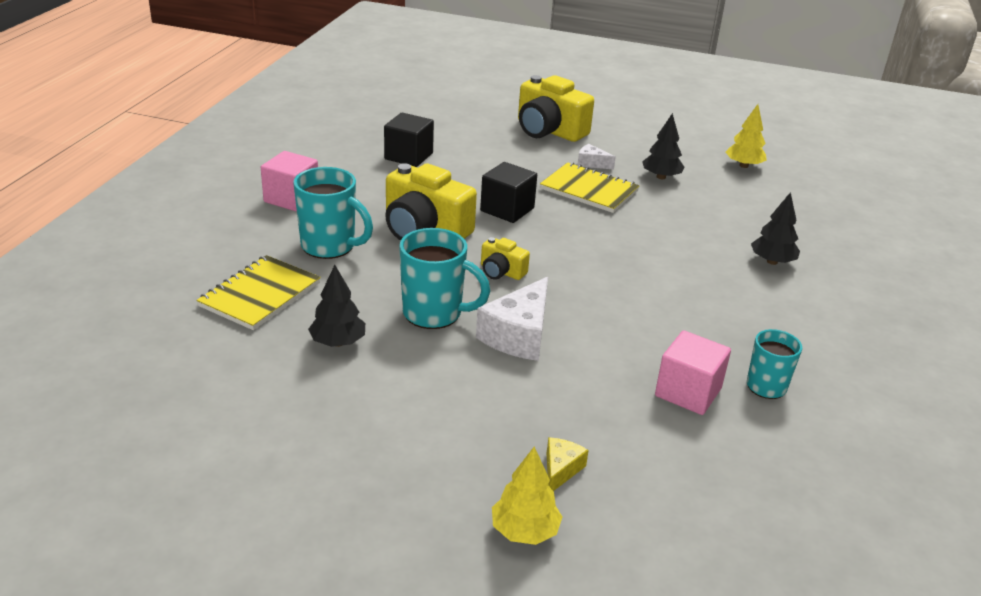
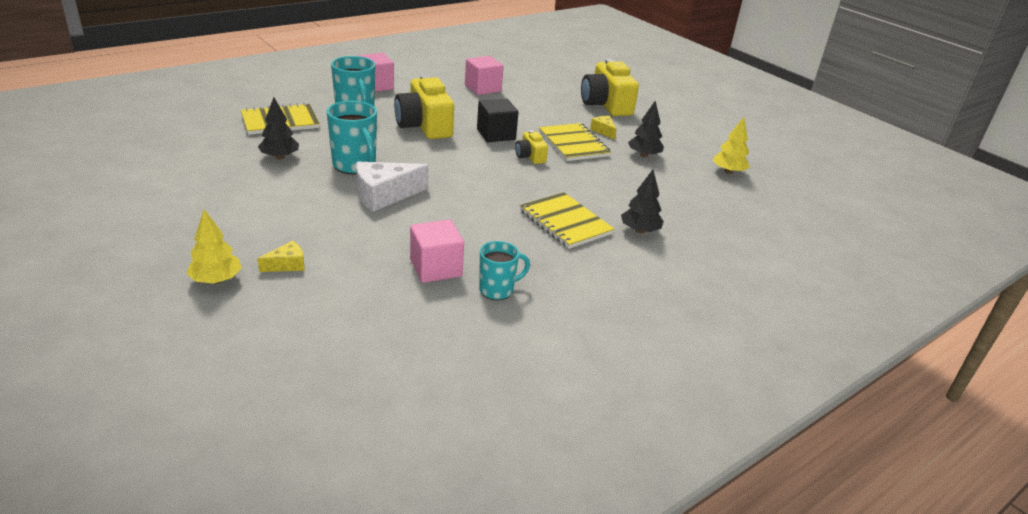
camera: 35 degrees right, 0 degrees up
(408, 156) = (483, 88): black cube -> pink cube
(501, 272) = (432, 162): yellow camera -> yellow camera (530, 156)
(591, 163) = (603, 131): white cheese -> yellow cheese
(709, 283) = (565, 222): none -> yellow notebook

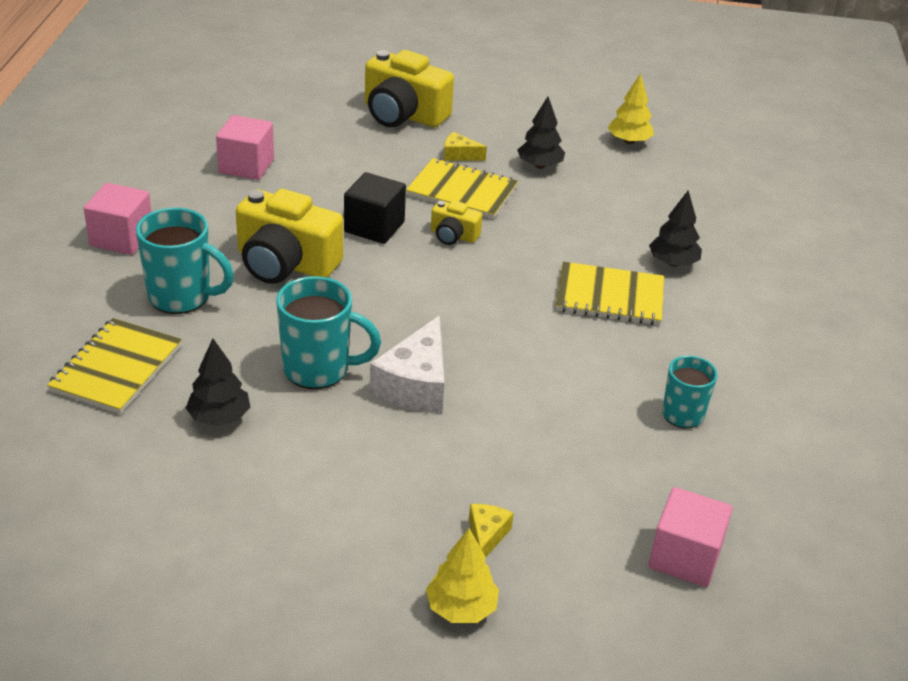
camera: 45 degrees left, 5 degrees up
(435, 268) = (604, 431): pink cube -> pink cube (684, 557)

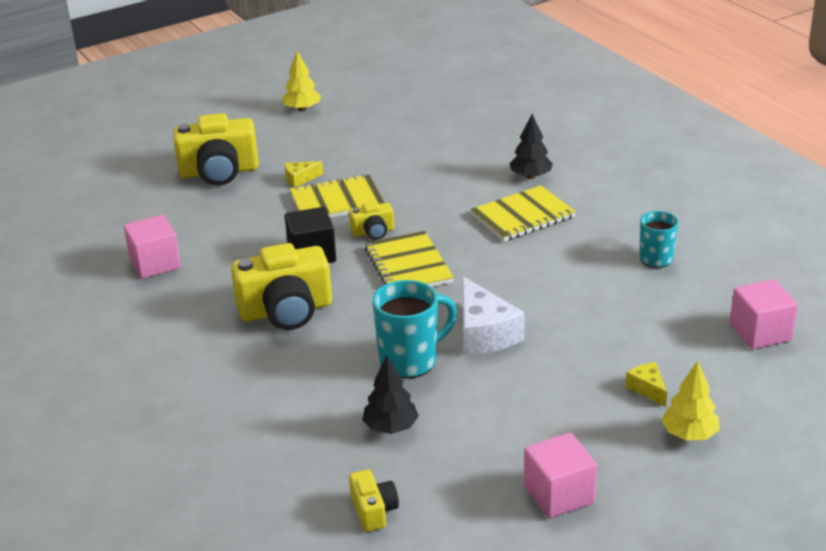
camera: 35 degrees left, 5 degrees down
(104, 480) = (373, 510): none -> yellow camera
(116, 368) = (271, 442): yellow notebook -> yellow notebook (408, 266)
(121, 238) = (136, 361): pink cube -> pink cube (558, 494)
(182, 297) = (246, 372): turquoise mug -> none
(539, 165) = (364, 159): black tree -> none
(629, 141) = (399, 115): yellow tree -> yellow tree (302, 109)

